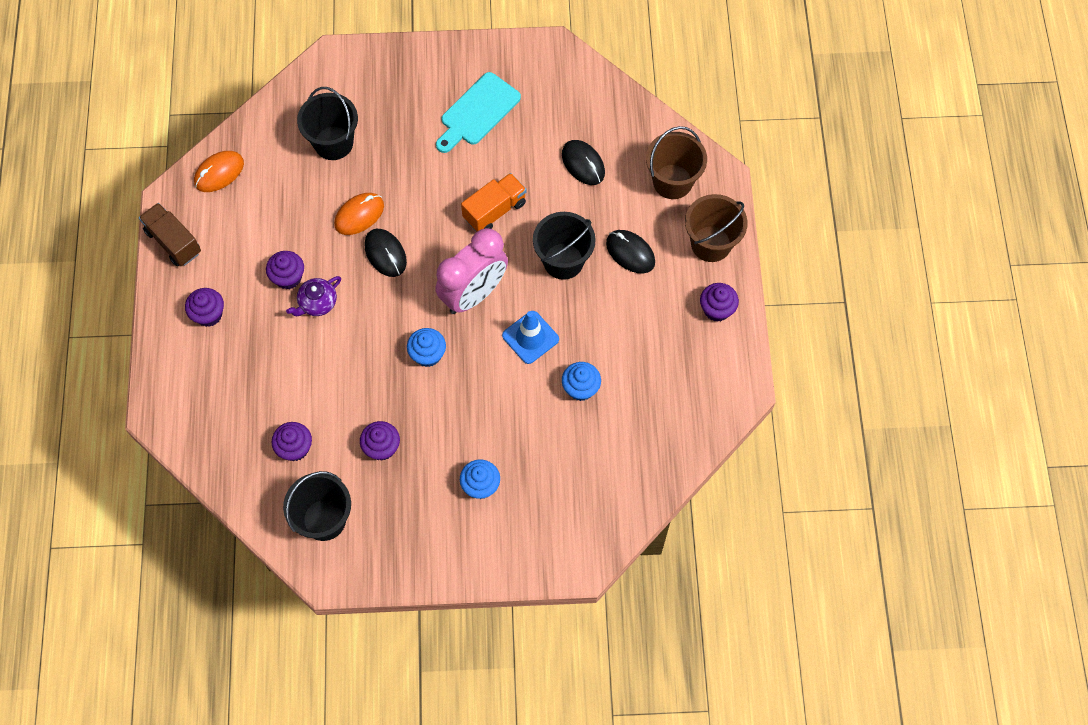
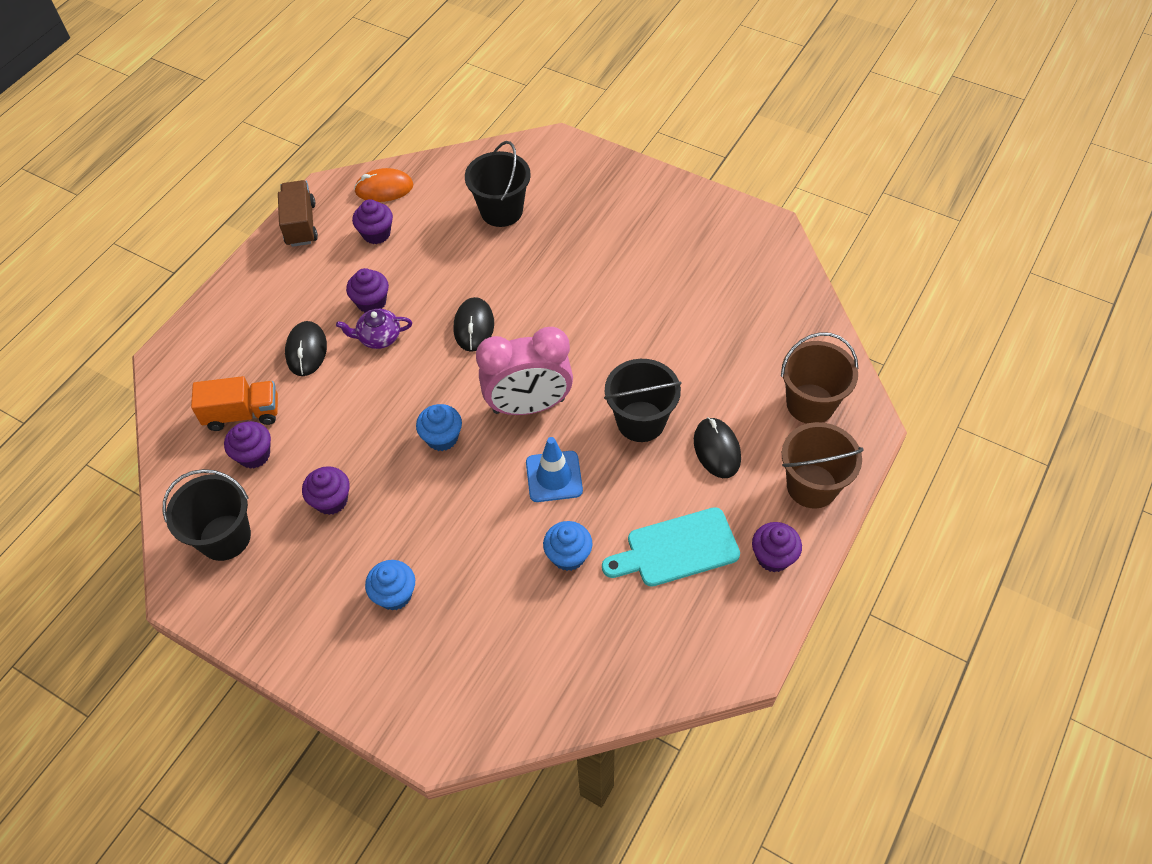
camera: 35 degrees right, 10 degrees down
(209, 314) = (279, 298): purple cupcake -> purple cupcake (376, 234)
(359, 215) = (476, 281): orange mouse -> none
(478, 112) = (655, 247): turquoise cutting board -> turquoise cutting board (677, 549)
(494, 210) = (606, 340): orange truck -> orange truck (243, 414)
(583, 164) = (726, 341): black mouse -> black mouse (306, 351)

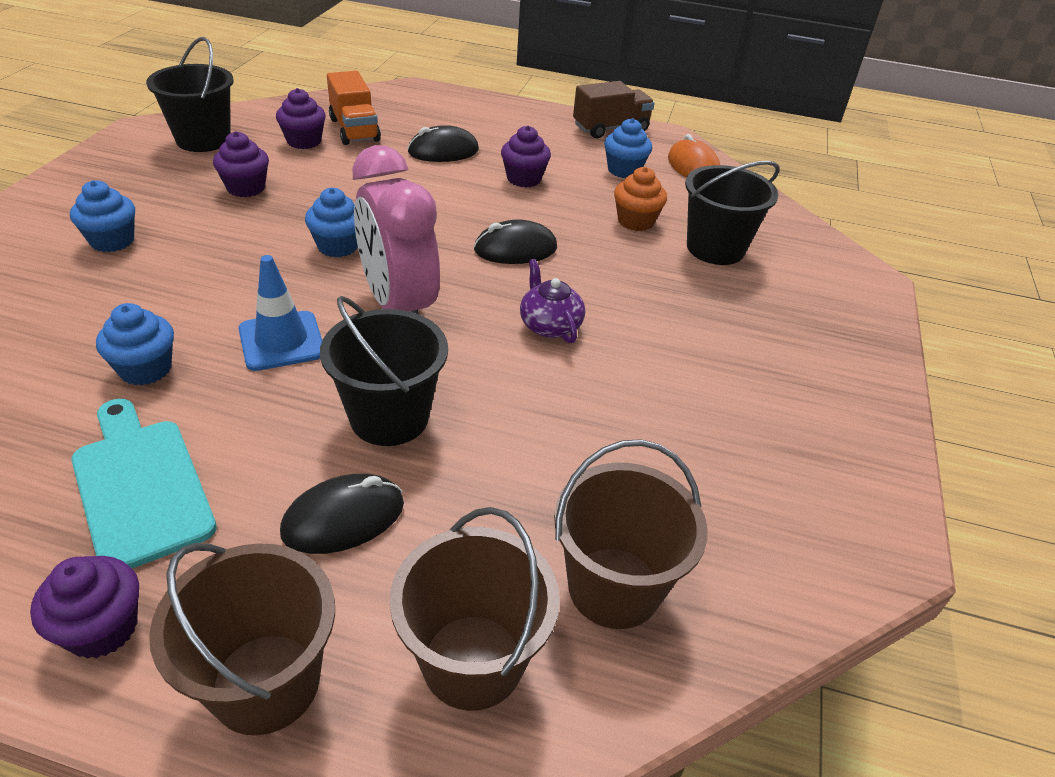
camera: 70 degrees right, 15 degrees down
(376, 234) = (624, 170): purple cupcake -> blue cupcake
(379, 337) = (475, 189): purple teapot -> purple teapot (550, 325)
(455, 246) = (635, 221): none -> orange cupcake
(777, 340) = (614, 587): none -> brown bucket

